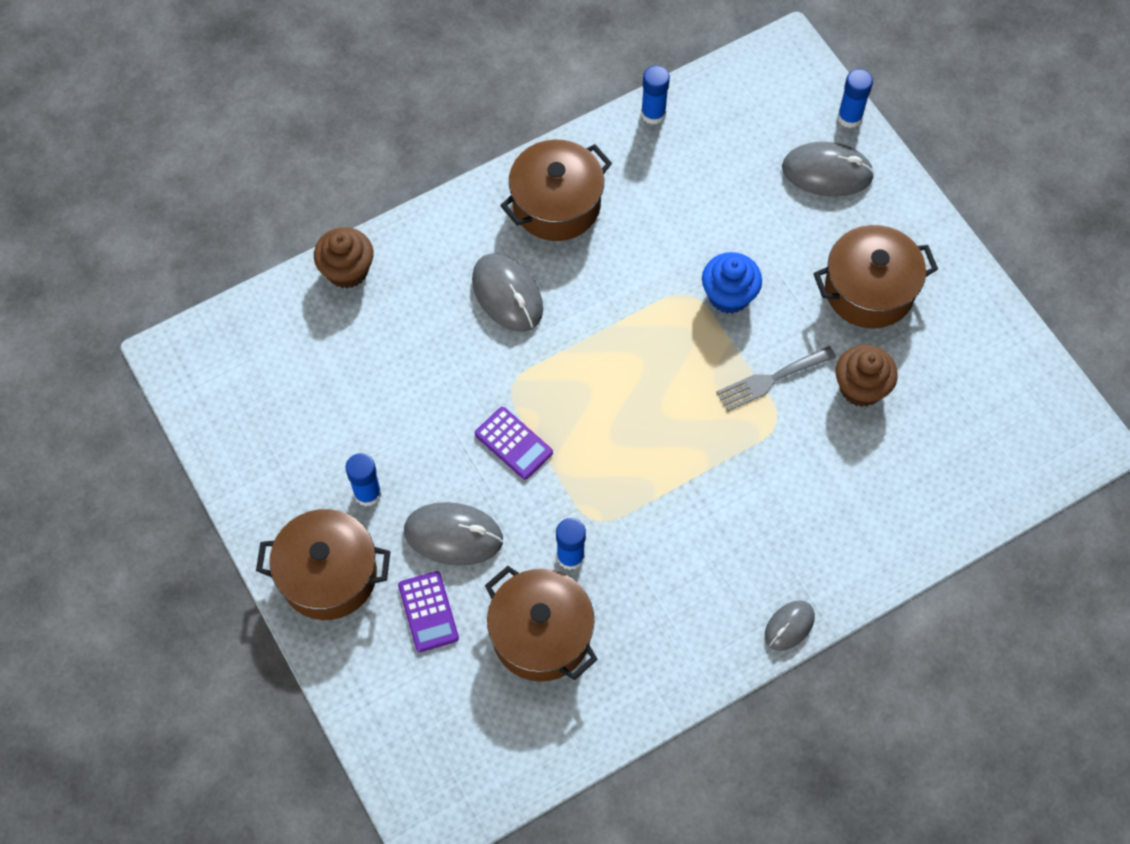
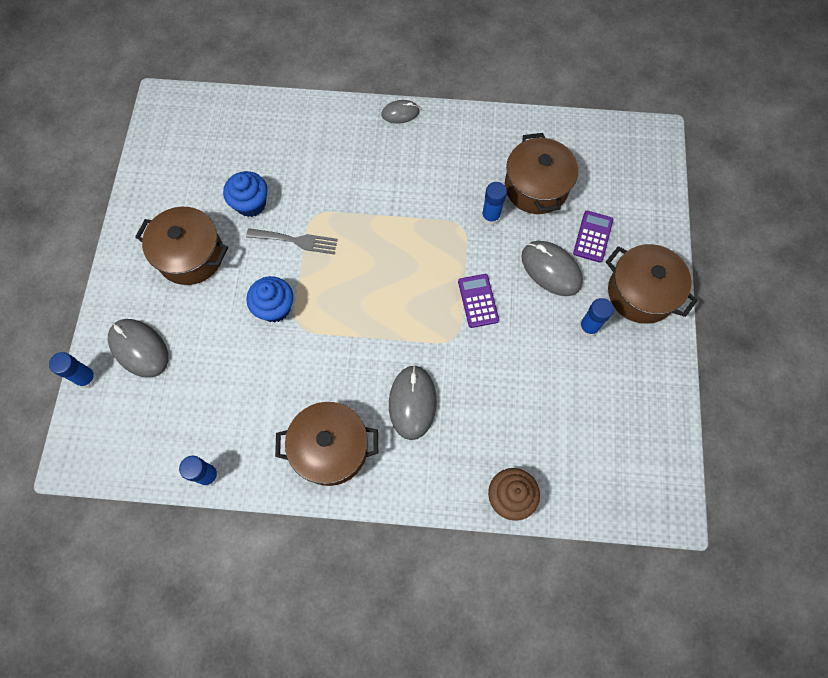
camera: 145 degrees left, 5 degrees up
(861, 387) = (251, 204): brown cupcake -> blue cupcake

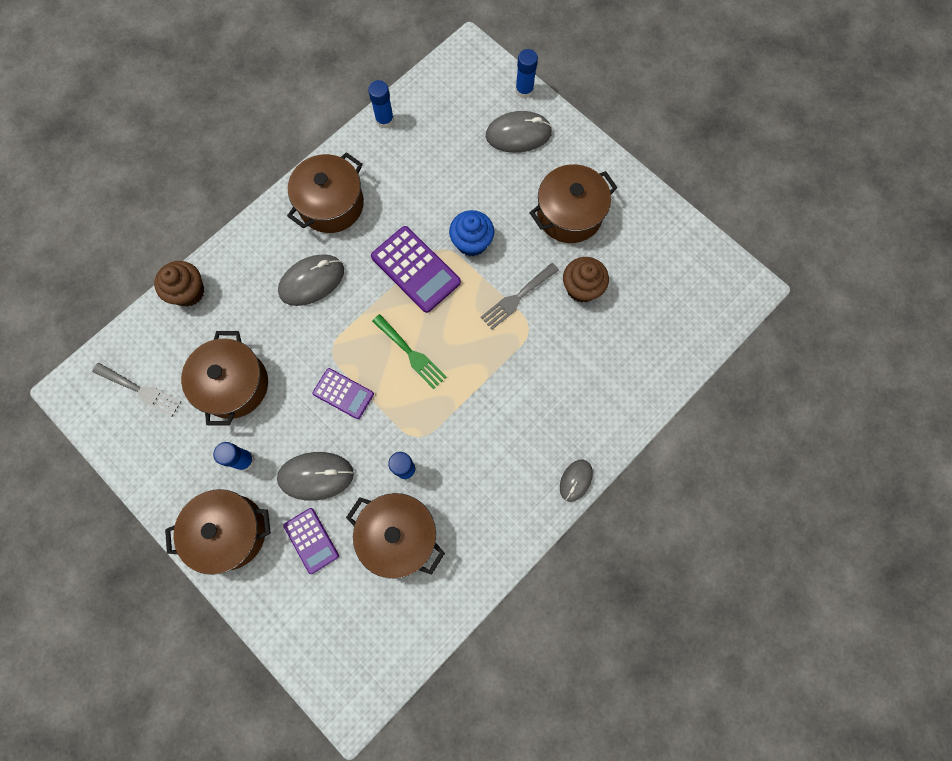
camera: 130 degrees right, 5 degrees up
(251, 204) = (581, 288): blue cupcake -> brown cupcake
(334, 331) = (415, 269): none -> purple calculator
(405, 279) = (411, 354): none -> green fork
(412, 402) = (312, 281): grey mouse -> grey mouse turned 75 degrees counterclockwise
(545, 386) = (234, 385): none -> brown pot
(618, 454) = (141, 390): none -> grey fork

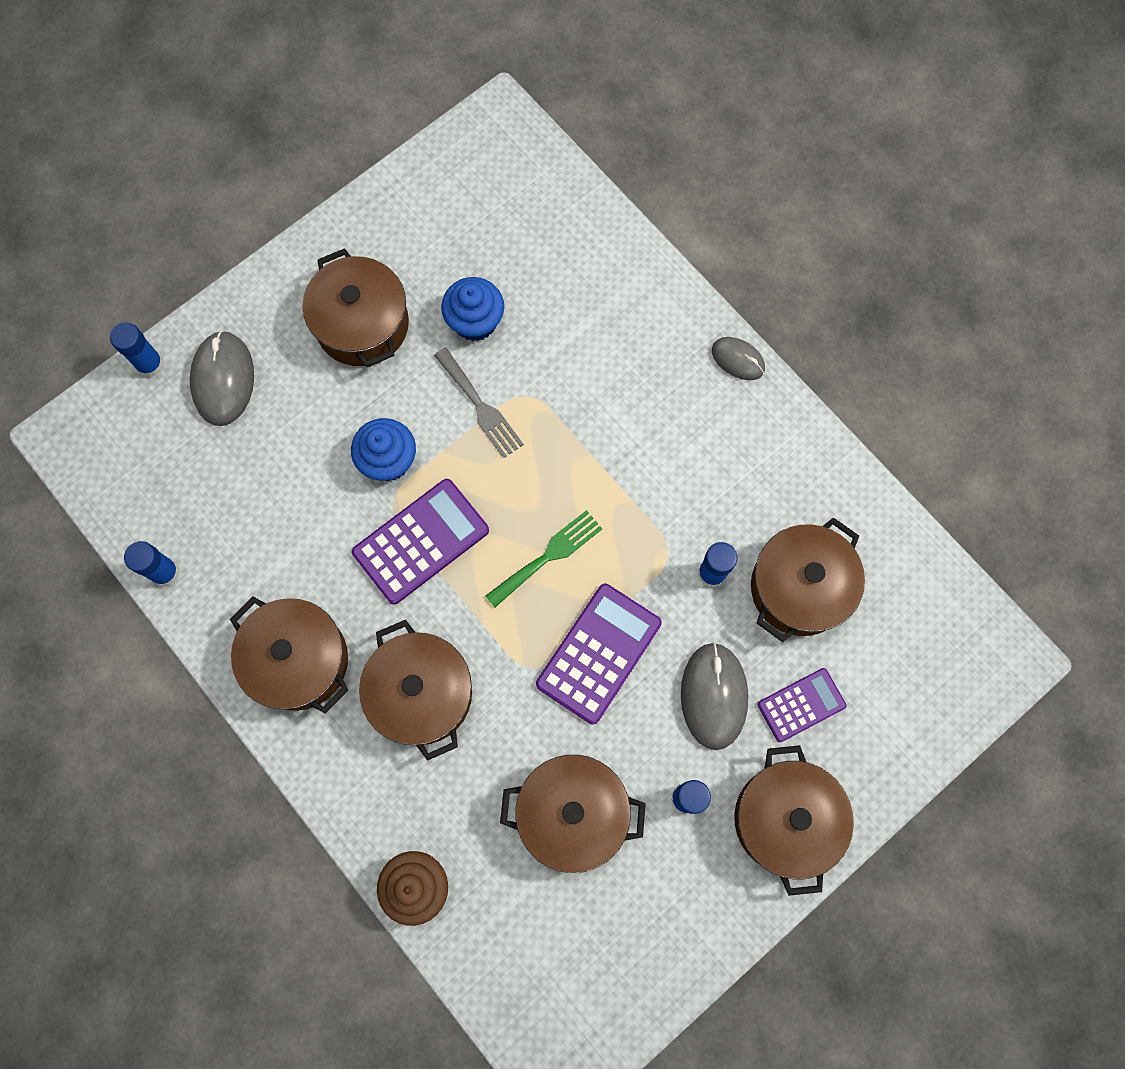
camera: 85 degrees left, 0 degrees up
(141, 390) = (569, 959): grey fork -> none
(312, 281) = (421, 694): grey mouse -> brown pot
(343, 393) = (598, 653): purple calculator -> purple calculator, size x1.62
(581, 288) = (475, 321): brown cupcake -> blue cupcake

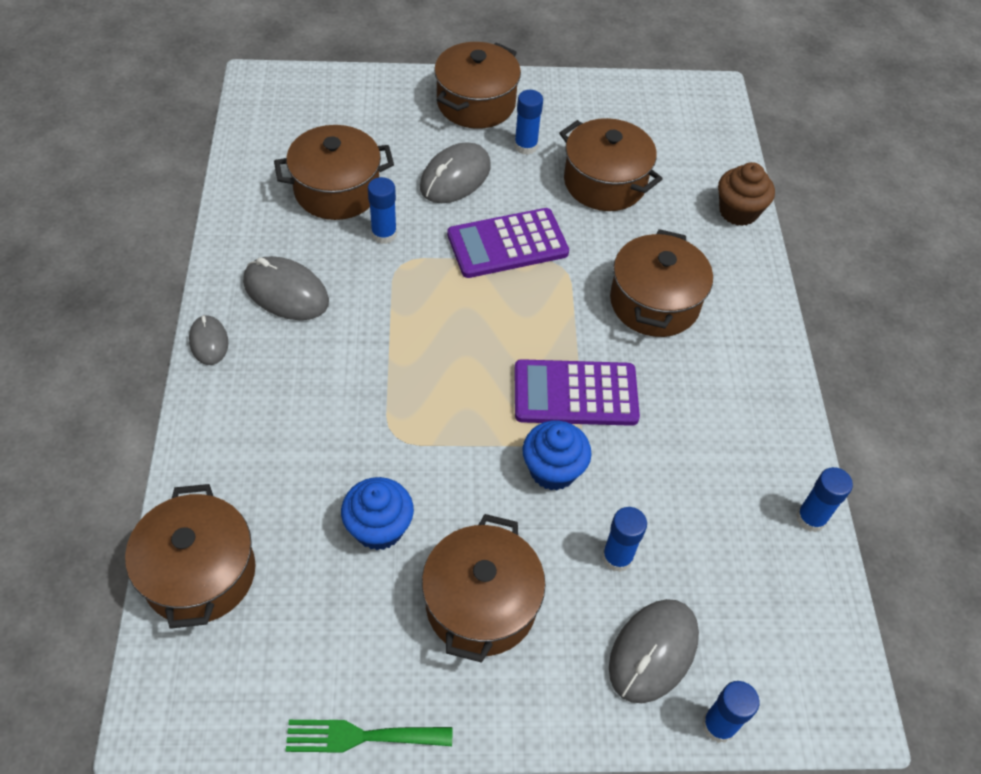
camera: 145 degrees left, 20 degrees down
(292, 428) = (617, 557): none -> blue glue stick
(298, 660) = (734, 382): brown pot -> brown pot (200, 573)
(480, 407) = (440, 455): grey fork -> none
(548, 556) = (486, 319): green fork -> green fork (360, 736)
(729, 449) = (286, 292): none -> grey mouse
(801, 705) = (406, 140): purple calculator -> none

